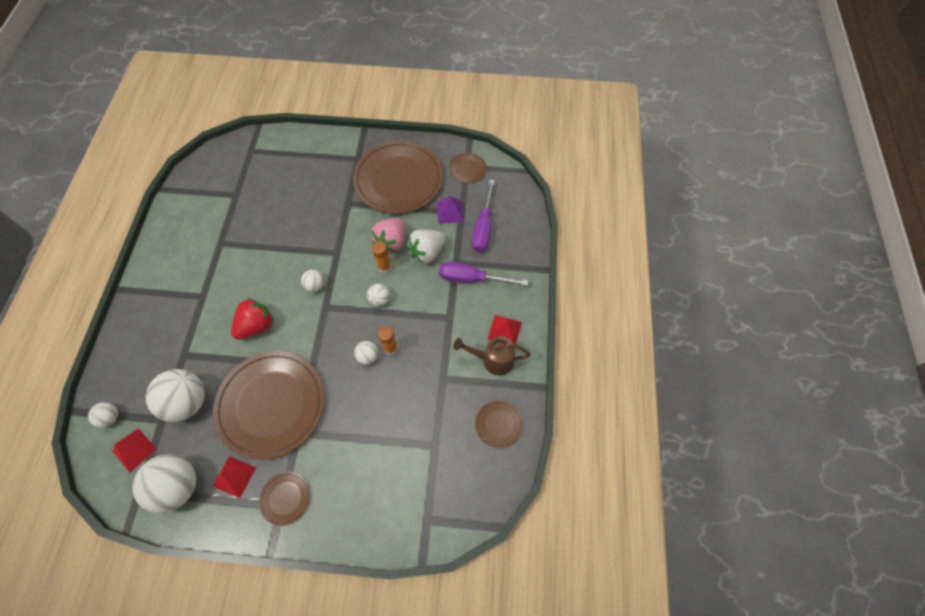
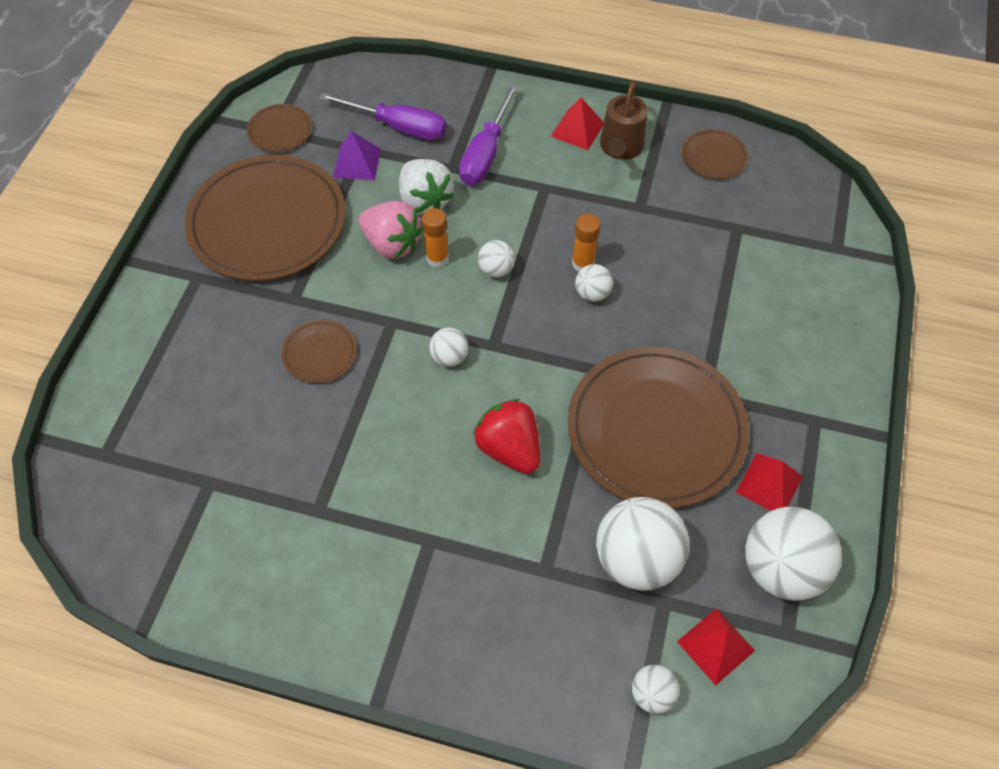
camera: 80 degrees left, 5 degrees down
(285, 498) = (804, 414): brown plate -> brown plate (319, 353)

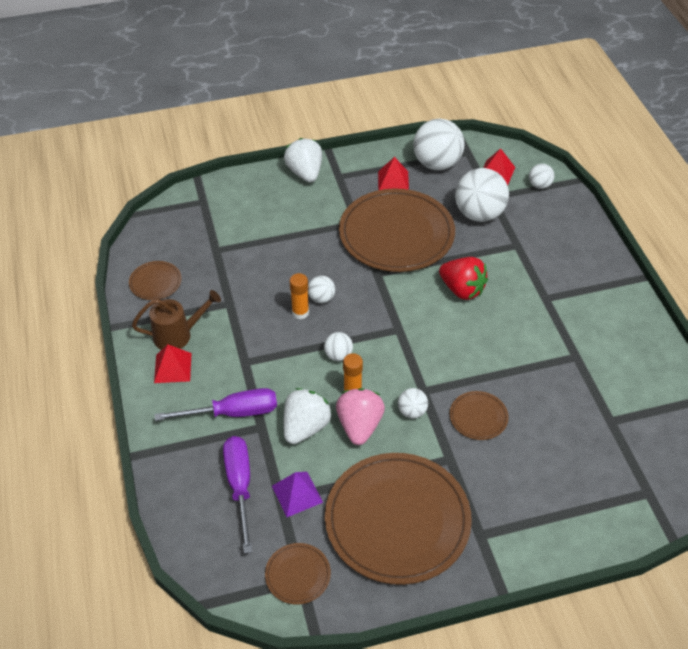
camera: 120 degrees left, 10 degrees down
(449, 357) = (425, 346): white ball -> white ball (412, 411)
(509, 448) = (462, 290): red strawberry -> red strawberry turned 75 degrees counterclockwise
(842, 382) = (305, 173): none -> white strawberry

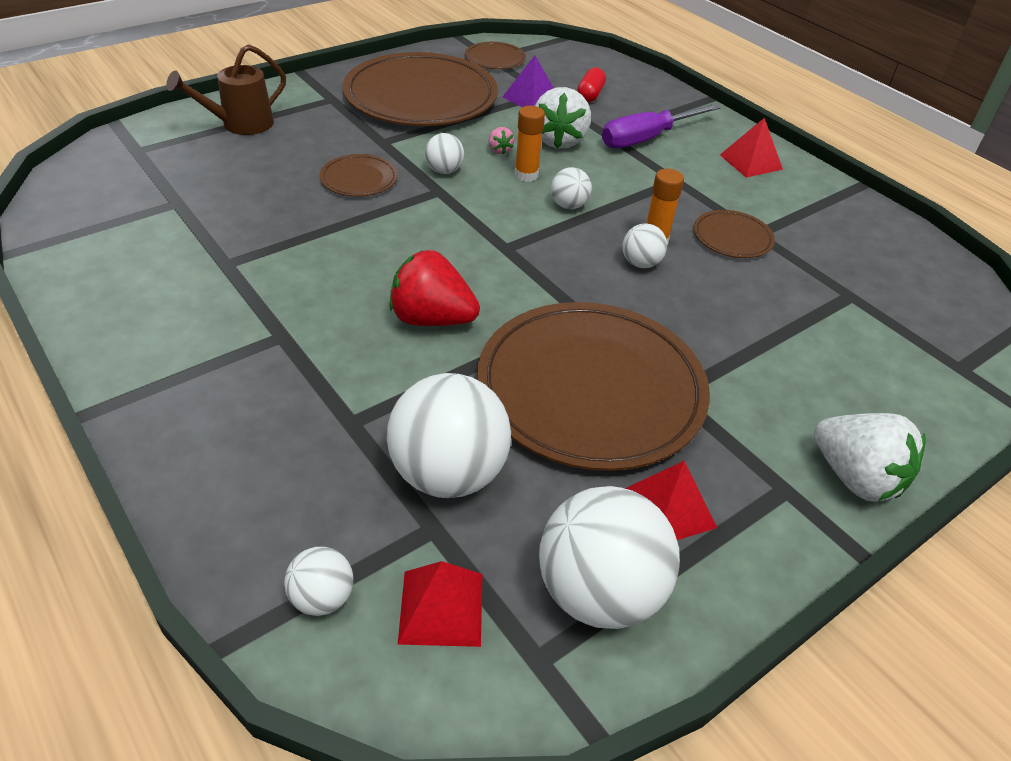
camera: 155 degrees right, 5 degrees down
(155, 282) = (877, 238): brown plate -> brown plate (732, 237)
(178, 335) = (780, 190): brown watering can -> brown watering can (240, 125)
(240, 486) = (590, 95): purple screwdriver -> red capsule
(359, 426) = (499, 150): pink strawberry -> pink strawberry, size x0.45

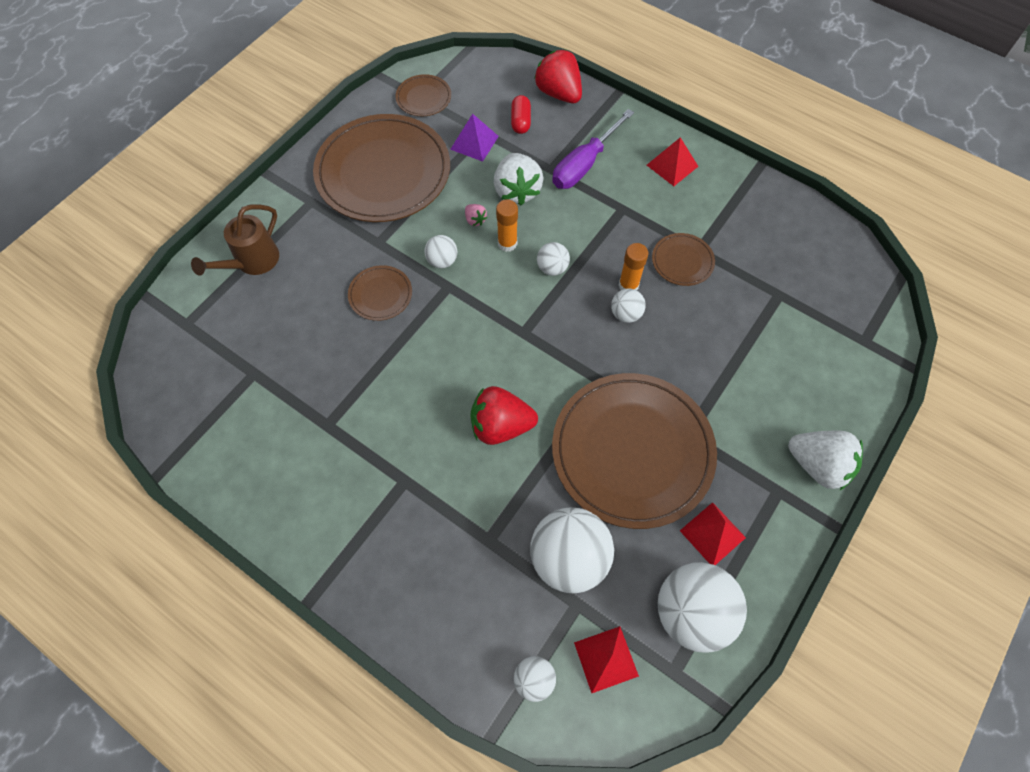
camera: 15 degrees left, 20 degrees up
(642, 85) = (559, 93): none -> red strawberry

